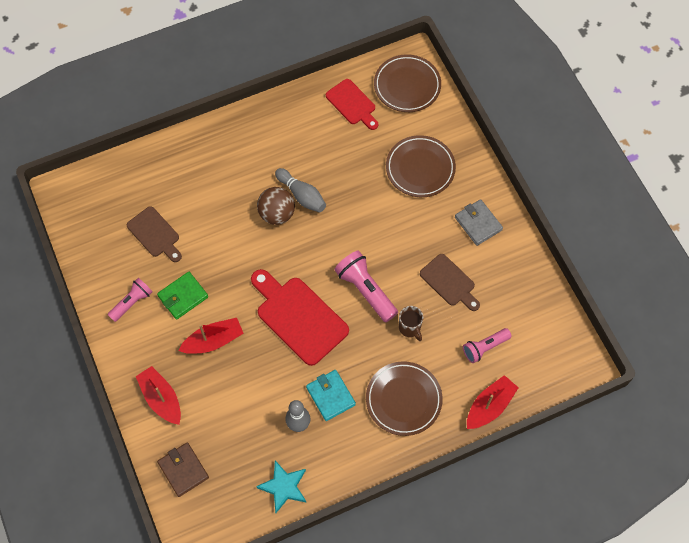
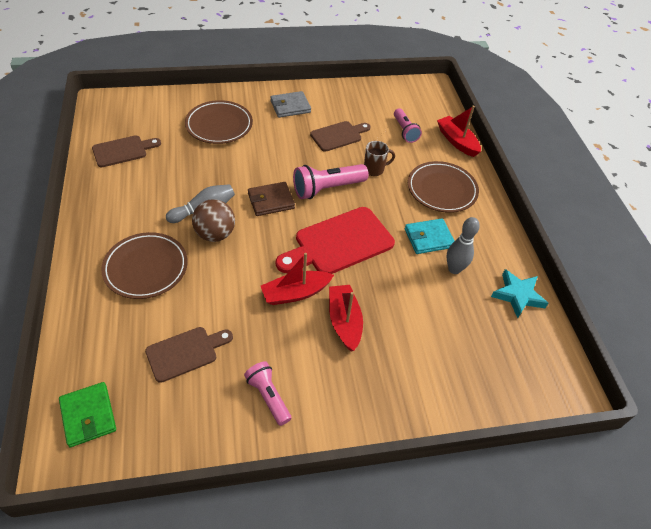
camera: 80 degrees left, 15 degrees down
(161, 398) = (403, 388): red boat -> red boat (296, 293)
(183, 296) = (280, 340): green wallet -> green wallet (88, 415)
(183, 470) = (492, 383): brown wallet -> brown wallet (271, 201)
(352, 104) = (123, 151): red cutting board -> brown cutting board
(407, 86) = (128, 112): brown plate -> brown plate (146, 268)

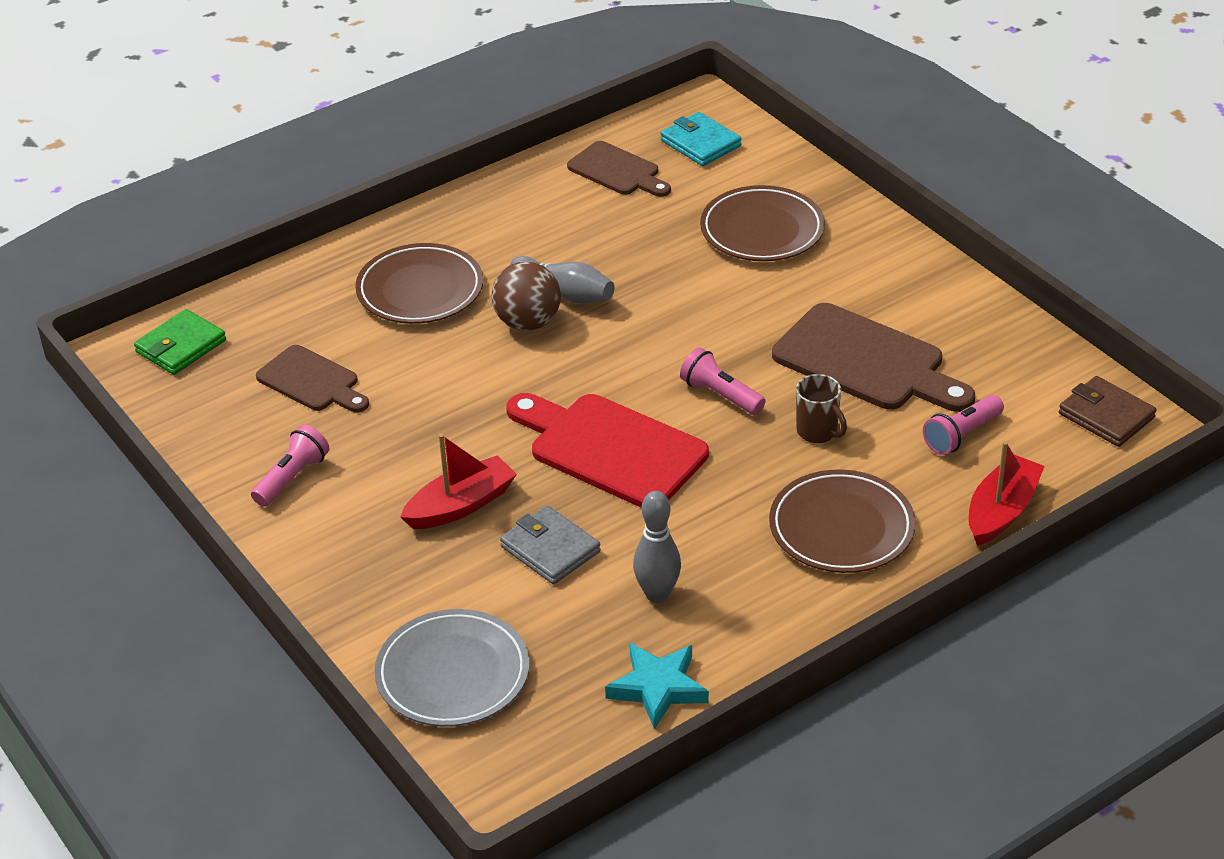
camera: 70 degrees right, 10 degrees down
(271, 201) = (640, 348): brown wallet -> brown wallet (1106, 416)
(290, 106) = (888, 282): grey wallet -> grey wallet (550, 549)
(296, 293) = (478, 440): red boat -> none
(327, 188) = (721, 395): pink flashlight -> pink flashlight, size x0.65
(338, 136) = (866, 362): brown cutting board -> brown cutting board, size x1.65
(428, 238) = (704, 545): turquoise wallet -> turquoise wallet (700, 143)
(475, 377) = (453, 674): none -> grey plate

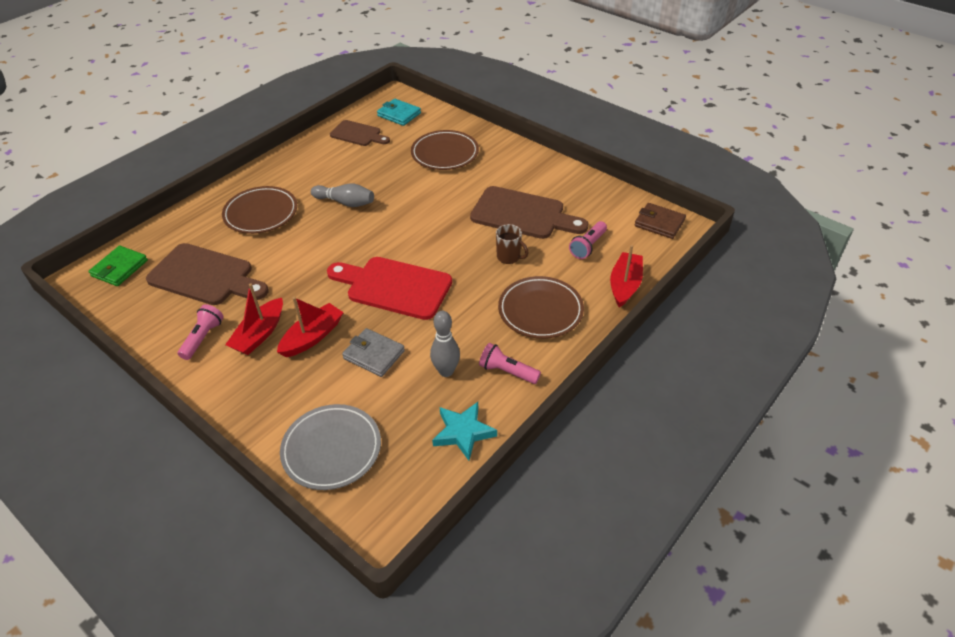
camera: 15 degrees left, 5 degrees up
(312, 381) = (205, 276): brown cutting board -> brown cutting board, size x1.65
(380, 487) = (260, 334): none -> red boat
(528, 323) = (328, 222): brown ball -> none
(721, 395) = (449, 245): pink flashlight -> pink flashlight (507, 371)

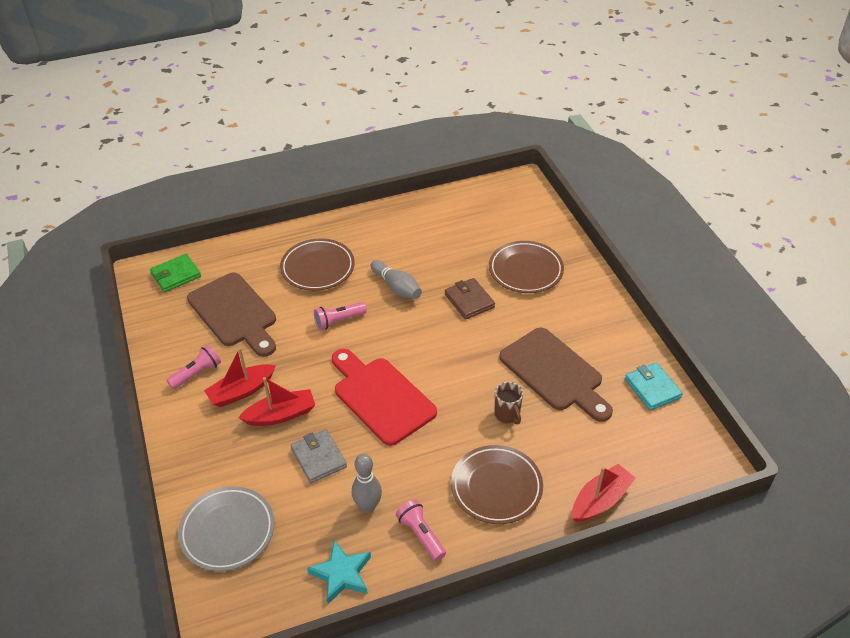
camera: 30 degrees right, 0 degrees up
(358, 134) = (457, 215): brown cutting board -> none
(399, 114) = (511, 206): turquoise wallet -> turquoise wallet (652, 388)
(588, 246) = (594, 439): pink flashlight -> pink flashlight (339, 321)
(659, 223) = (691, 446): brown wallet -> brown wallet (469, 301)

